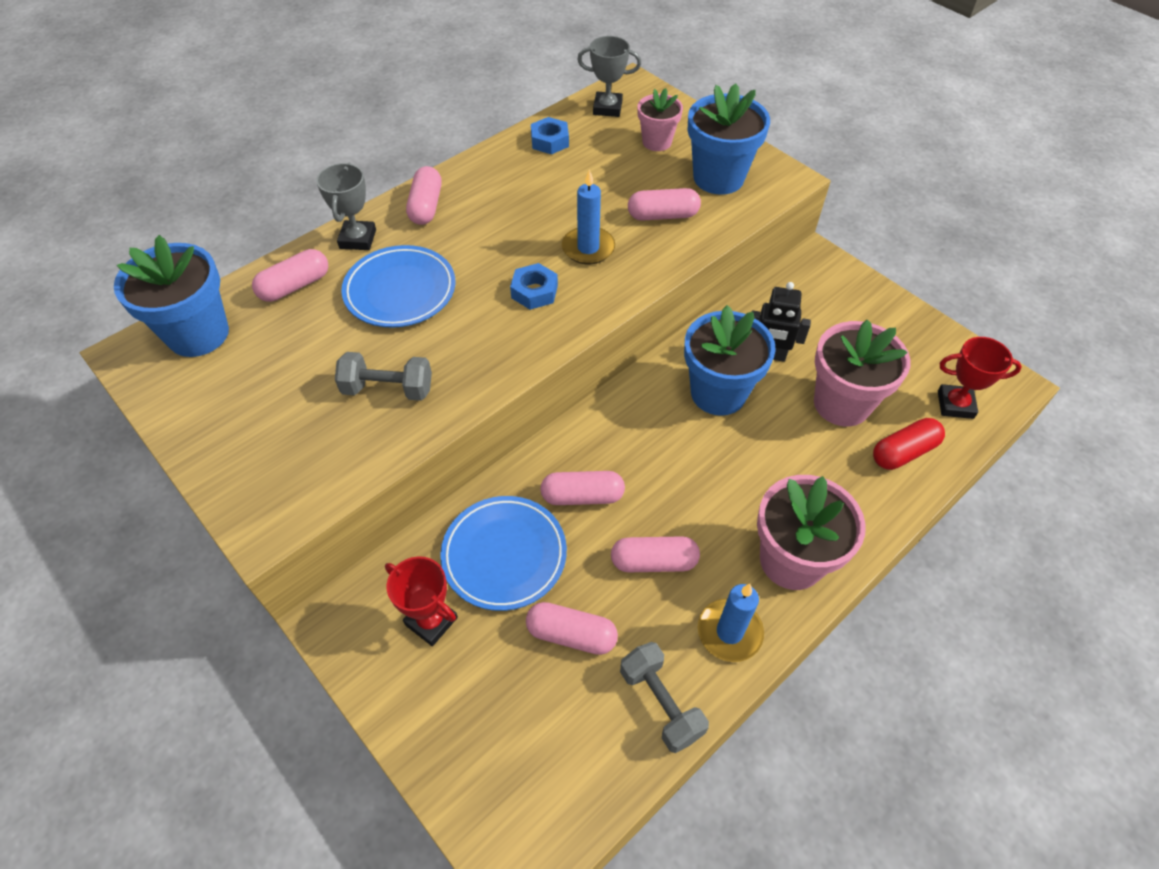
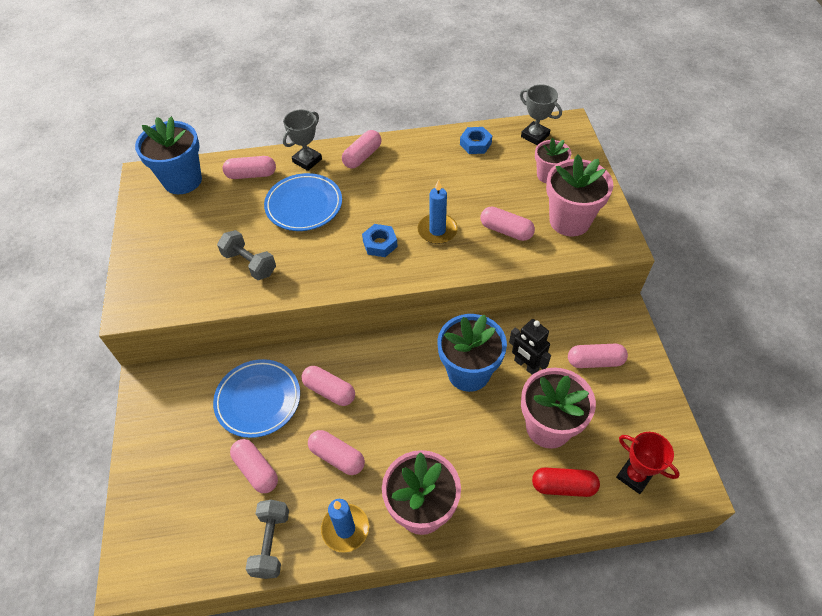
camera: 35 degrees right, 0 degrees up
(431, 621) = (192, 414): red trophy -> none
(718, 178) = (569, 221): blue flower pot -> pink flower pot
(830, 317) = (595, 361): none -> pink capsule

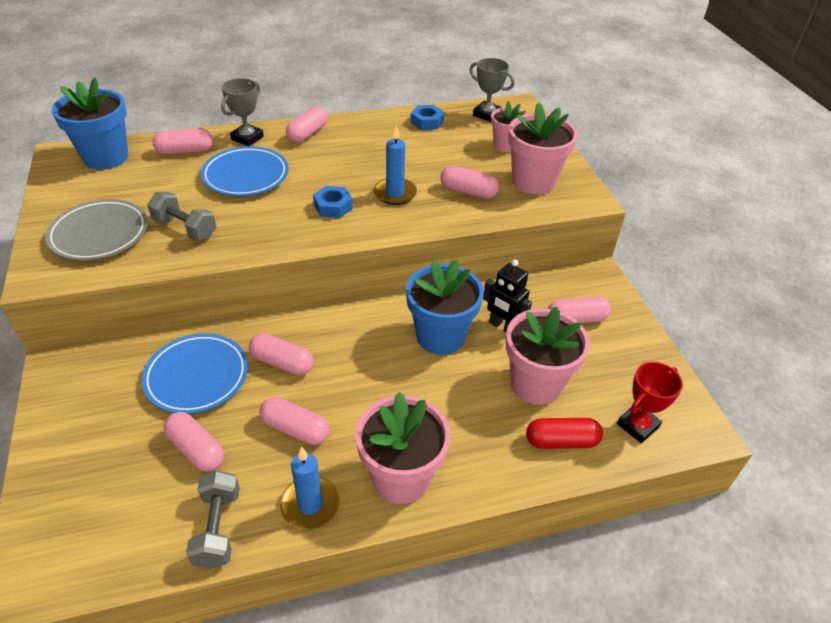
camera: 10 degrees left, 10 degrees down
(178, 267) = (99, 234): none -> grey plate
(634, 476) = (637, 425): red trophy -> red trophy turned 75 degrees counterclockwise

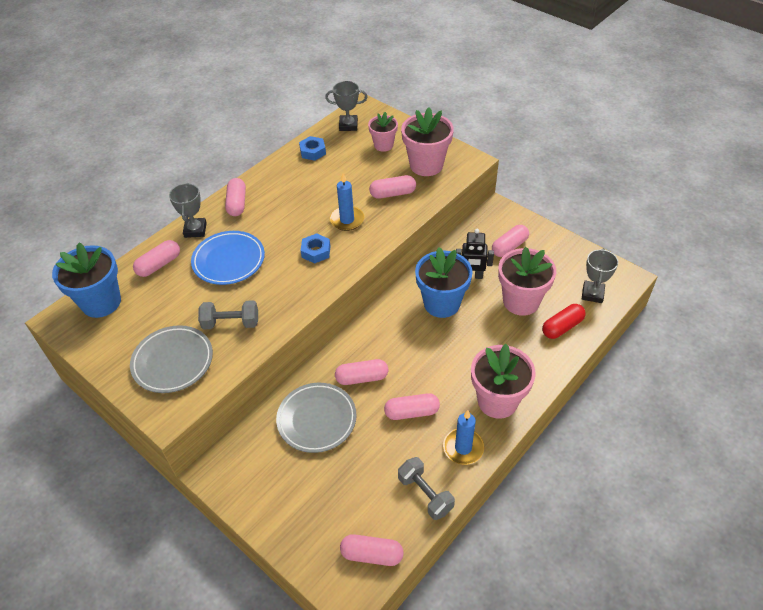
camera: 30 degrees left, 5 degrees up
(196, 449) = (365, 461): pink capsule -> pink capsule (372, 554)
(197, 376) = (317, 419): blue plate -> grey plate
(637, 425) = (592, 294): red trophy -> grey trophy

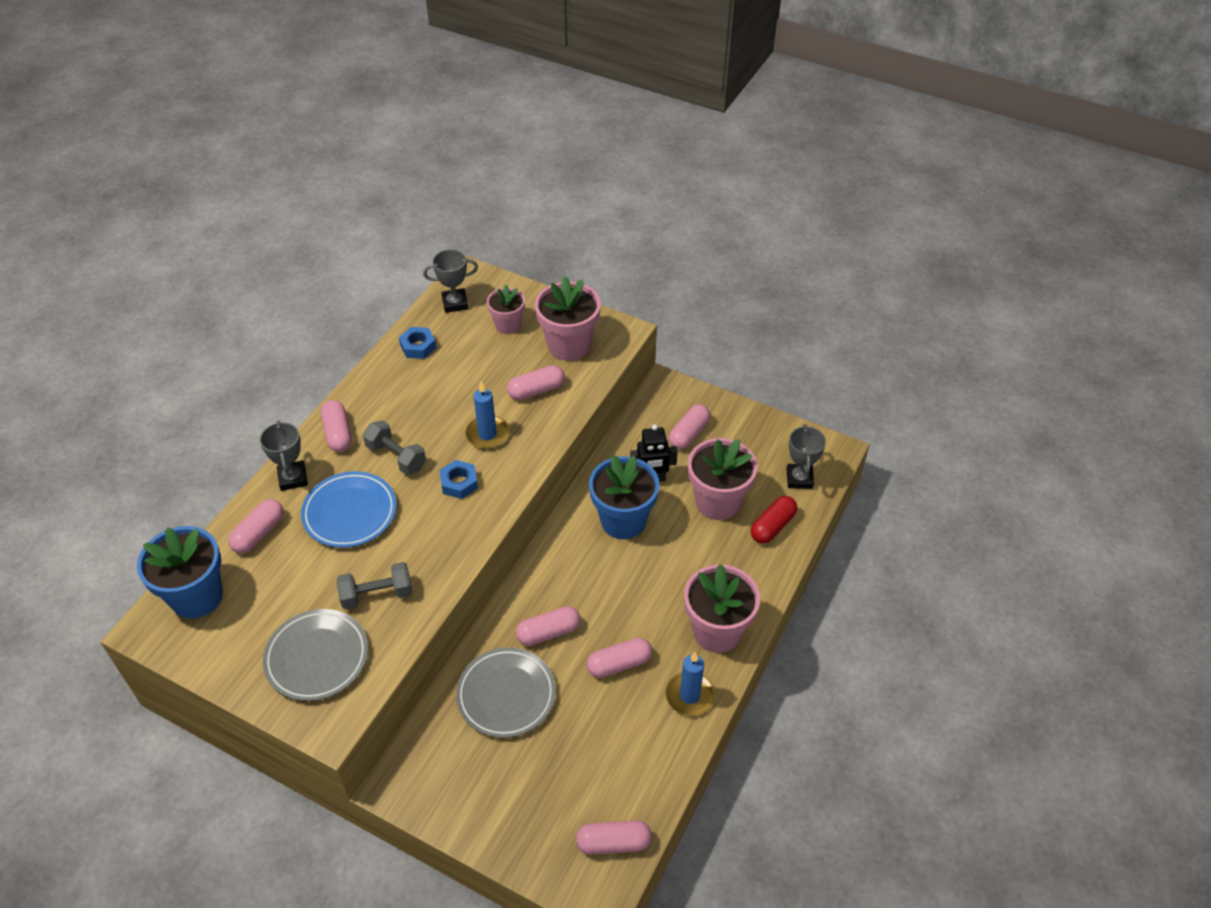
camera: 15 degrees left, 0 degrees up
(425, 494) = (658, 759): grey dumbbell -> grey dumbbell (396, 457)

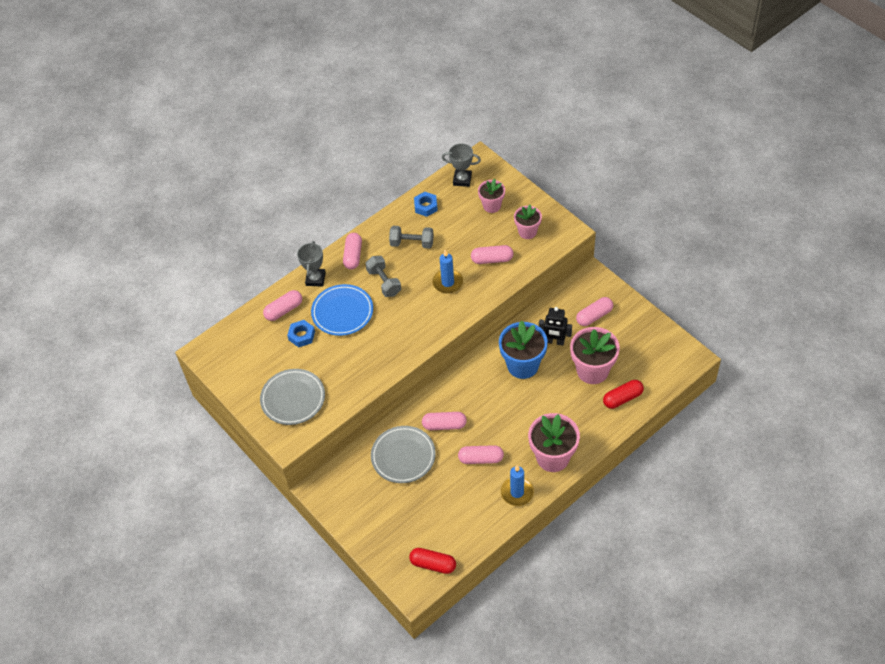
camera: 25 degrees right, 5 degrees up
(197, 597) = (236, 340): blue flower pot -> none
(377, 595) = (341, 370): grey dumbbell -> grey dumbbell (412, 243)
(459, 483) = (417, 311): blue nut -> blue nut (301, 336)
(569, 345) = (527, 232): pink flower pot -> pink flower pot, size x0.60
(613, 843) = (433, 564): pink capsule -> red capsule
(799, 479) = (657, 370): grey trophy -> none

